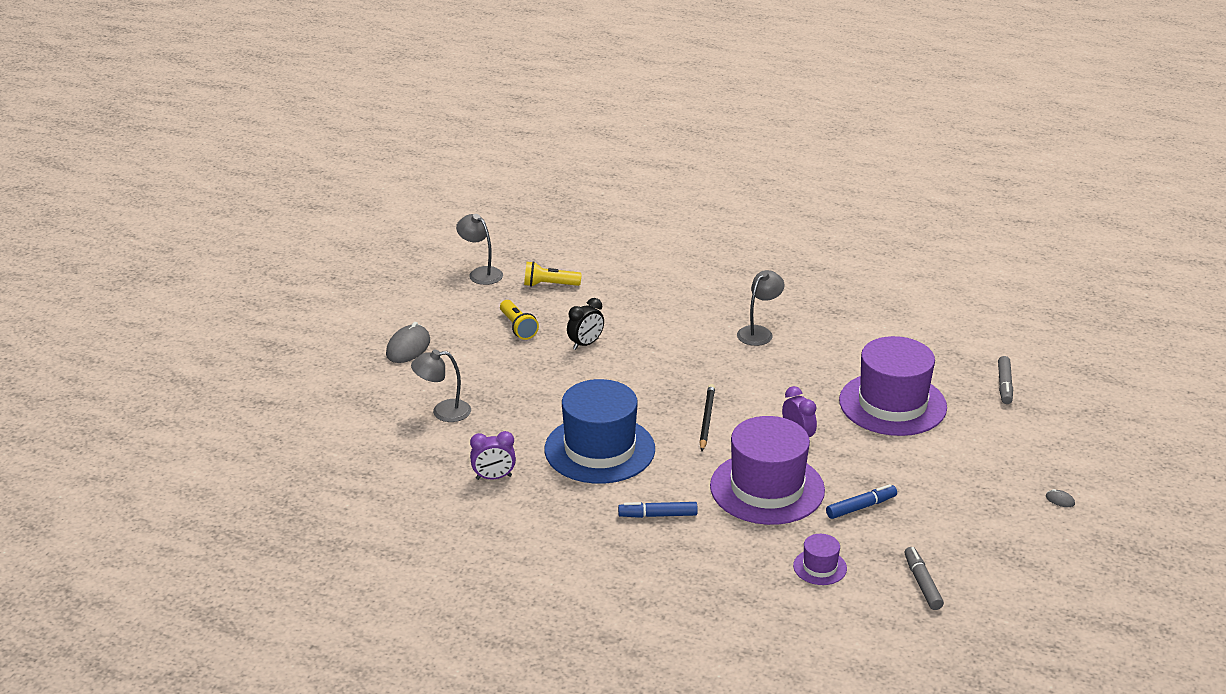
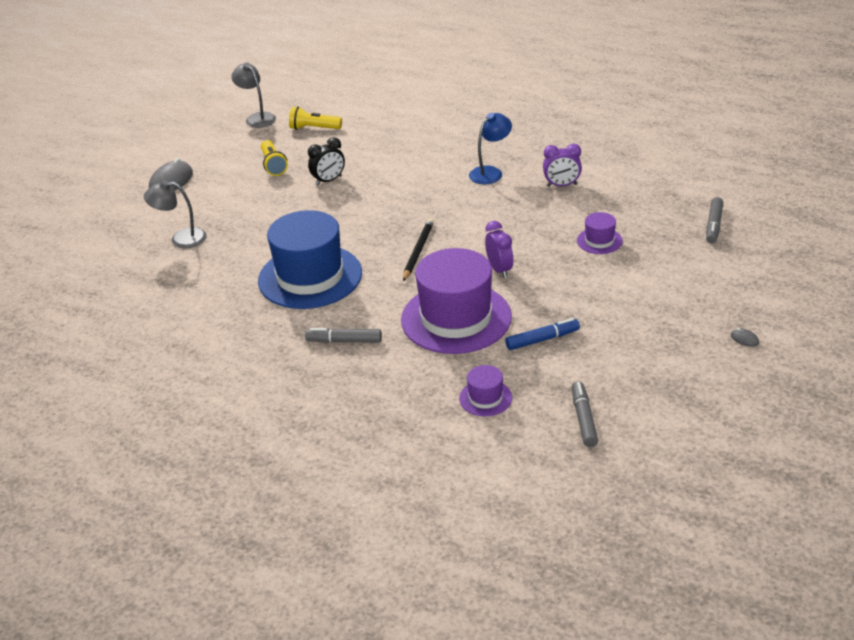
camera: 10 degrees right, 5 degrees up
(493, 477) = (205, 300): purple clock -> purple clock (562, 185)
(658, 515) = (344, 341): blue marker -> grey marker
(759, 332) = (490, 172): grey lamp -> blue lamp
(892, 404) = (599, 241): purple hat -> purple hat, size x0.44

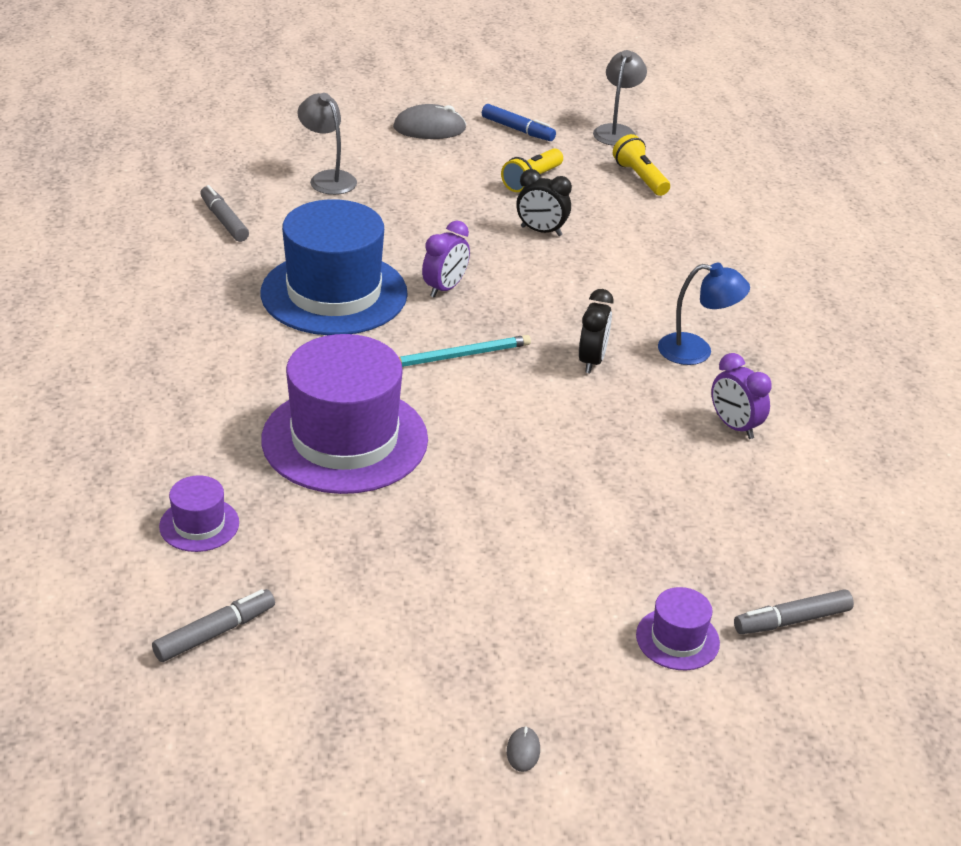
camera: 50 degrees right, 0 degrees up
(344, 341) = (230, 367): grey marker -> grey marker (224, 221)
(418, 251) = (459, 355): black pencil -> turquoise pencil
(466, 208) = (591, 361): none -> black clock
(499, 270) = (480, 439): purple clock -> purple clock (445, 288)
(542, 339) = (358, 533): blue marker -> blue marker (517, 129)
(599, 241) = (634, 510): purple hat -> purple hat (677, 639)

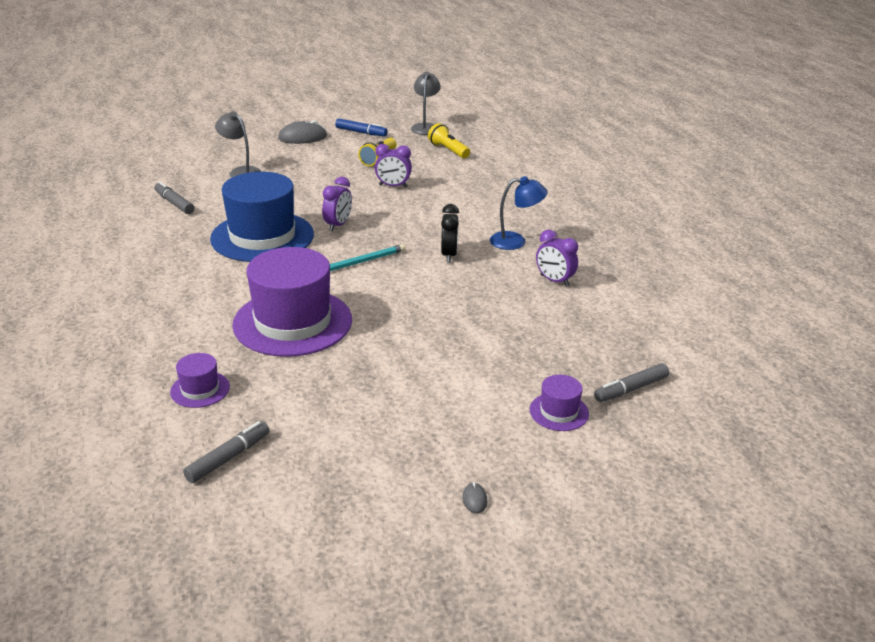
camera: 10 degrees left, 5 degrees down
(541, 231) = (393, 186): black clock -> purple clock

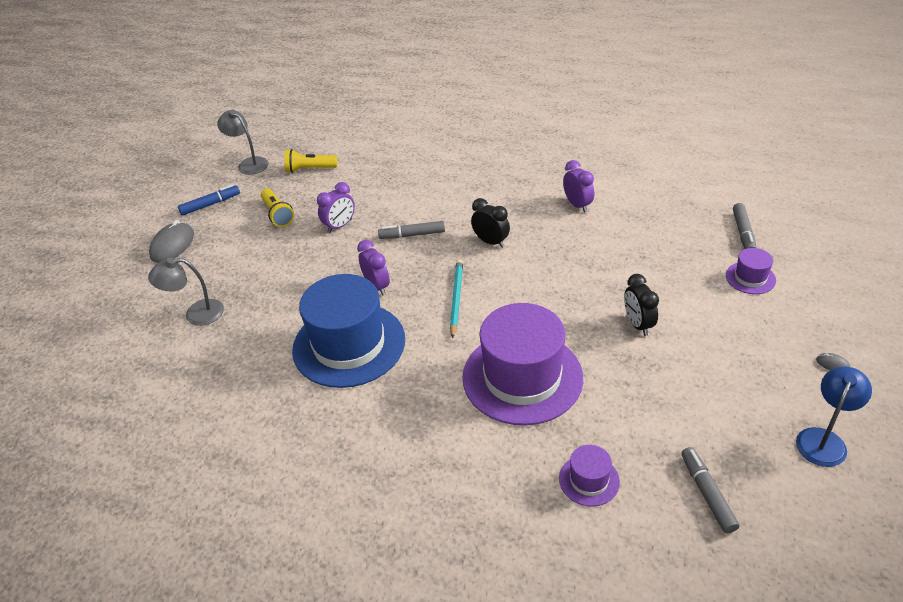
camera: 50 degrees left, 10 degrees up
(174, 203) = (209, 388): grey marker -> grey marker (412, 235)
(416, 362) = (638, 324): none -> black clock
(515, 241) = (502, 199): blue lamp -> blue lamp (824, 439)
(554, 281) = (577, 205): purple clock -> purple clock turned 105 degrees counterclockwise

